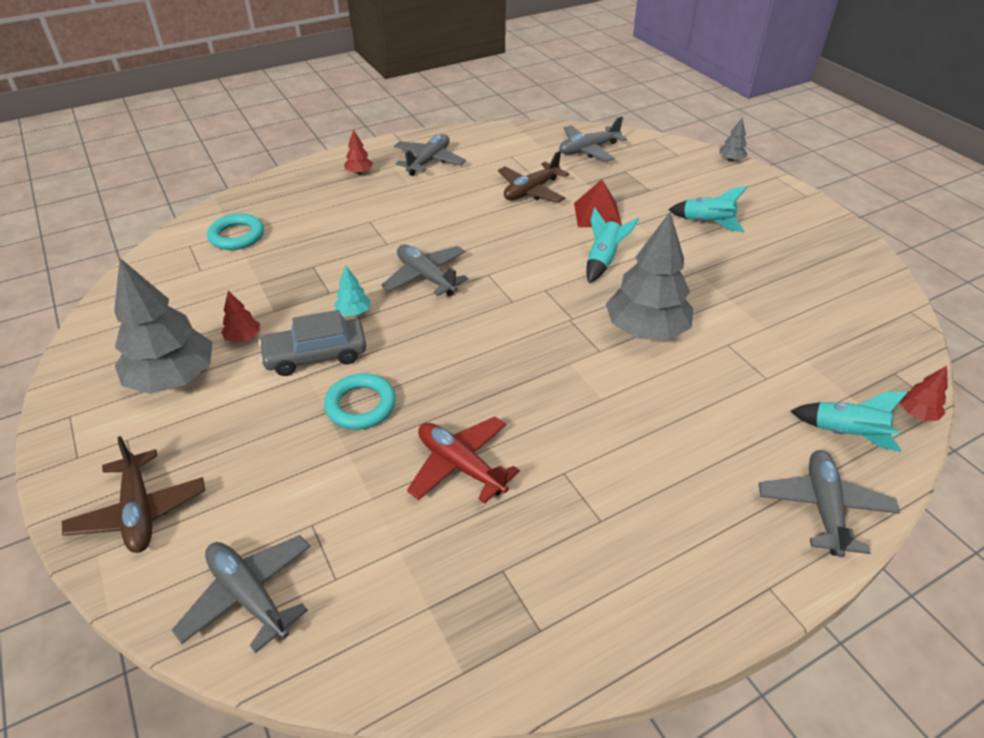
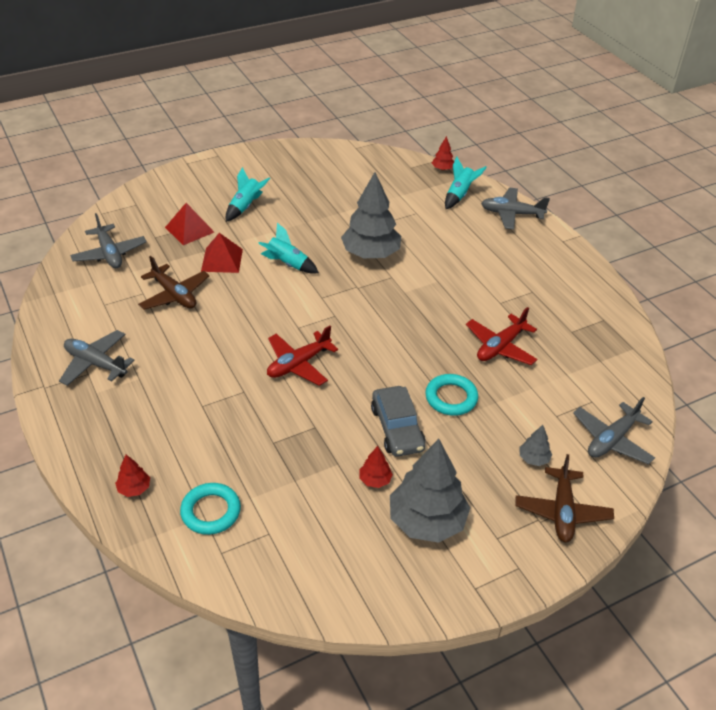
camera: 90 degrees left, 0 degrees up
(139, 511) = (562, 511): brown plane -> brown plane turned 120 degrees clockwise
(354, 312) = (343, 408): turquoise tree -> none
(359, 172) = (102, 419): red tree -> red tree (134, 489)
(426, 277) = (298, 364): grey plane -> red plane
(646, 190) = (189, 229): none -> red pyramid
(731, 160) = (154, 179): grey tree -> grey tree (533, 459)

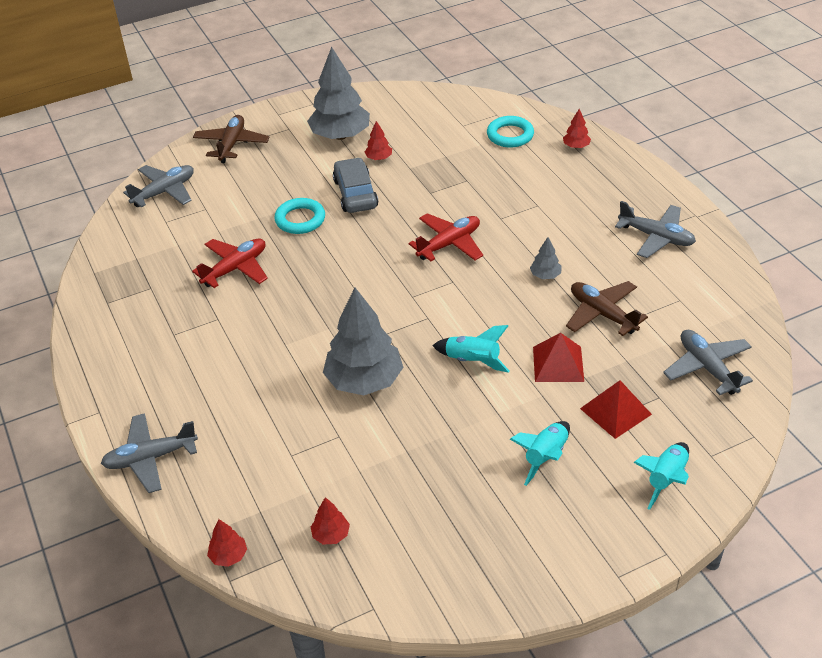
camera: 175 degrees left, 0 degrees up
(383, 175) = (331, 535): none -> red tree
(459, 195) = (217, 494): turquoise rocket -> turquoise rocket (666, 479)
(511, 214) = (150, 458): grey plane -> grey plane turned 150 degrees clockwise
(533, 459) = (240, 176): grey tree -> grey tree (545, 275)

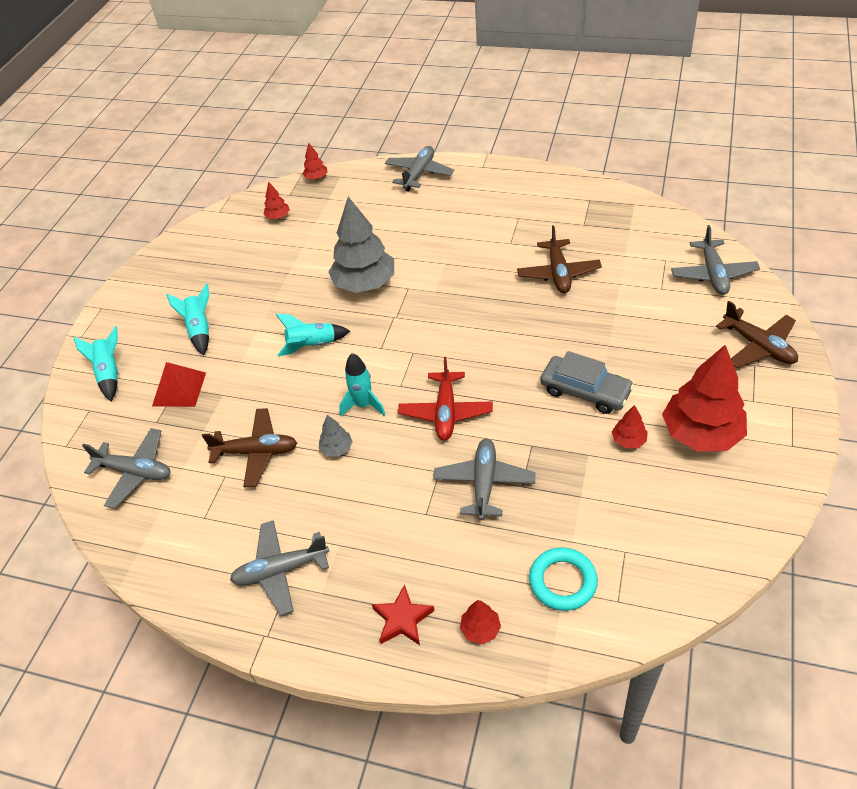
camera: 135 degrees right, 5 degrees up
(235, 268) = (558, 273): red plane -> brown plane
(300, 219) = (584, 337): turquoise ring -> none
(340, 135) = (701, 433): grey tree -> red tree
(484, 195) = (484, 483): none -> grey plane
(493, 288) = (363, 405): none -> turquoise rocket
(558, 364) = (251, 389): red pyramid -> none
(611, 174) = (402, 619): none -> red star

